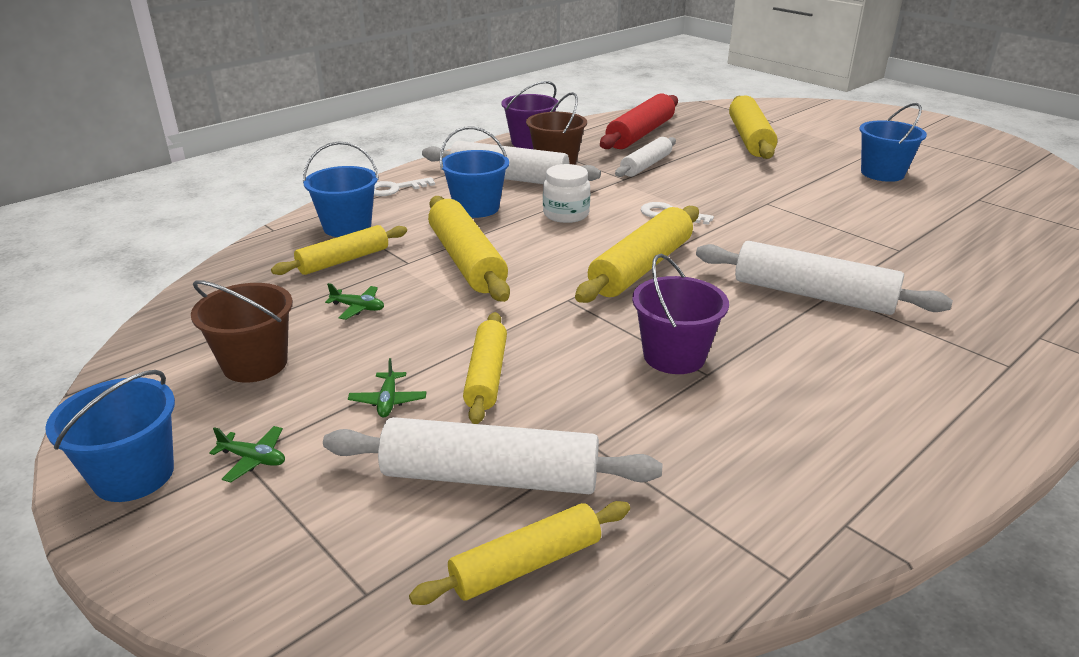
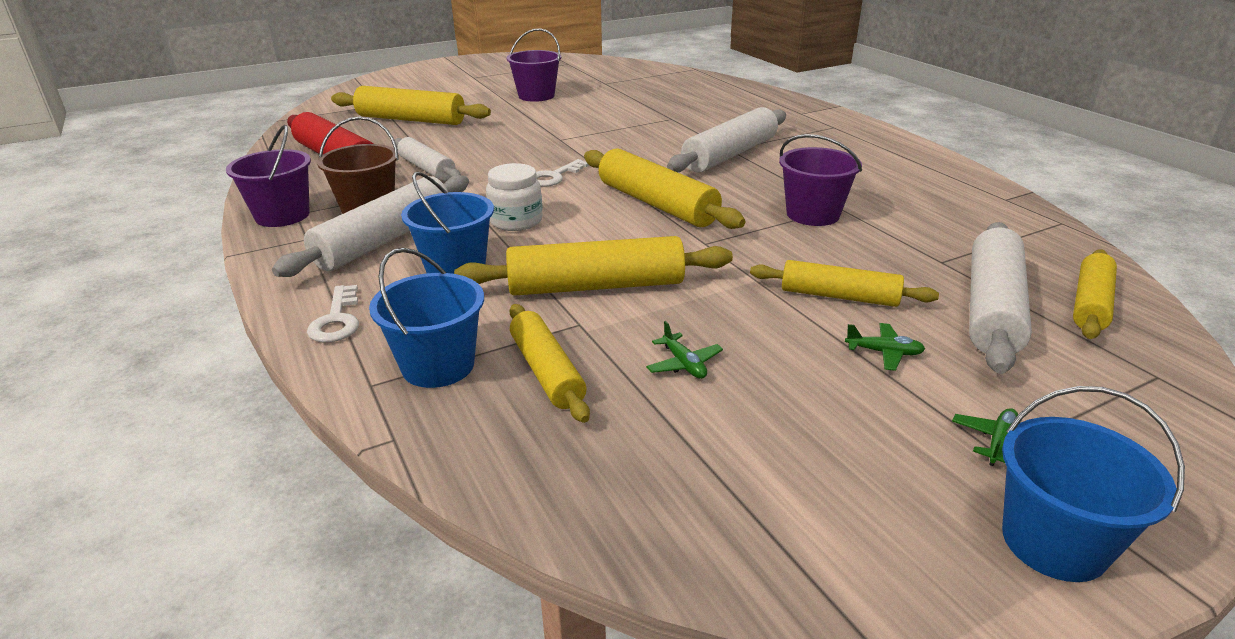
camera: 75 degrees left, 0 degrees up
(255, 364) = (805, 447): brown bucket -> none
(358, 308) = (684, 364): green plane -> green plane turned 120 degrees clockwise
(526, 564) = (1090, 304): yellow rolling pin -> yellow rolling pin turned 45 degrees clockwise
(882, 173) = (536, 96): blue bucket -> purple bucket

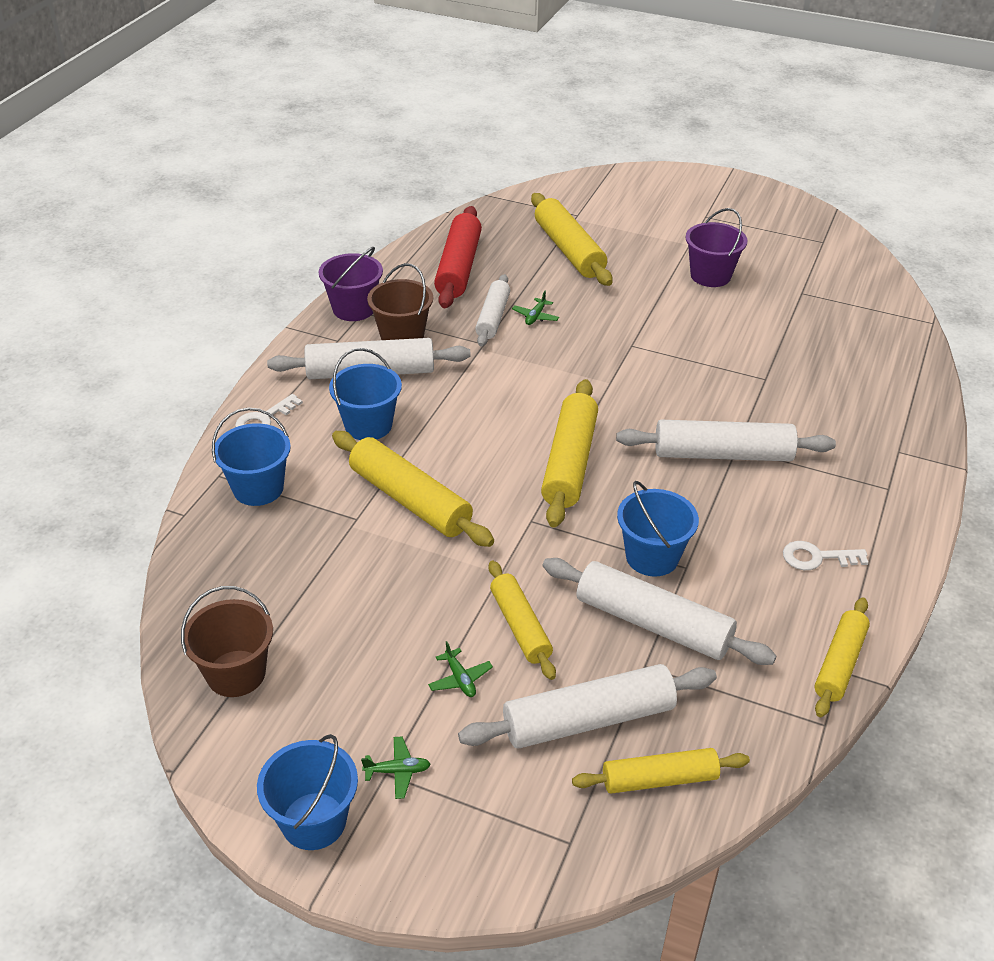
camera: 50 degrees right, 10 degrees up
(516, 221) = (460, 411): white jar -> none
(546, 372) = (292, 534): yellow rolling pin -> yellow rolling pin (839, 663)
(554, 177) = (555, 385): white key -> white key (817, 557)
(684, 364) = (354, 588): green plane -> green plane (535, 316)
(735, 508) = (236, 673): none -> brown bucket
(813, 214) = (652, 557): purple bucket -> blue bucket
(893, 241) = (653, 624): none -> white rolling pin

